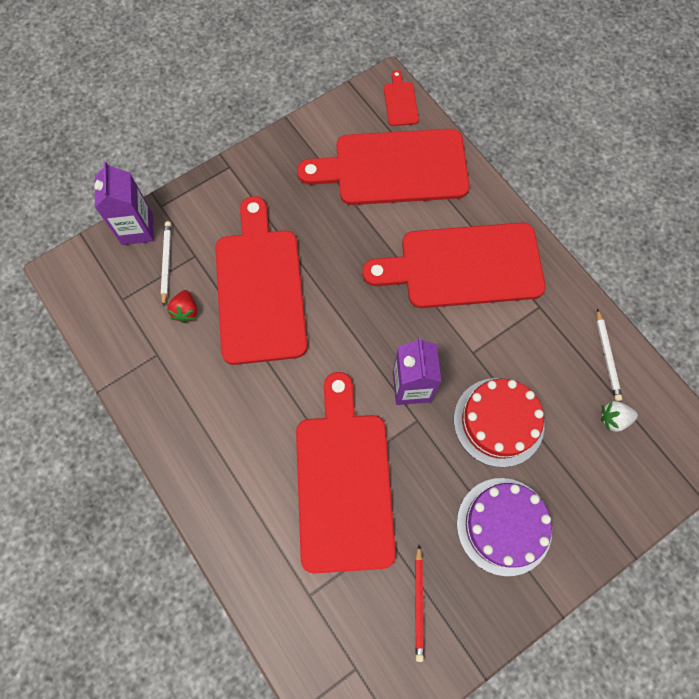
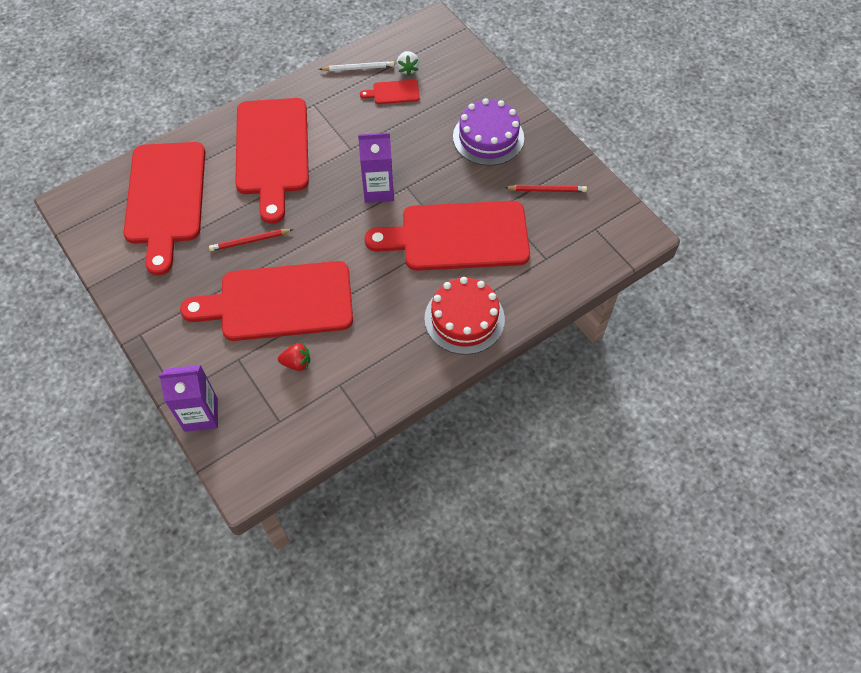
camera: 90 degrees left, 10 degrees down
(166, 263) = (243, 384): white pencil -> none
(338, 254) = (250, 241): none -> red pencil
(400, 102) = (92, 192): red cutting board -> red cutting board (393, 92)
(498, 421) = (409, 136): red cake -> red cake (464, 319)

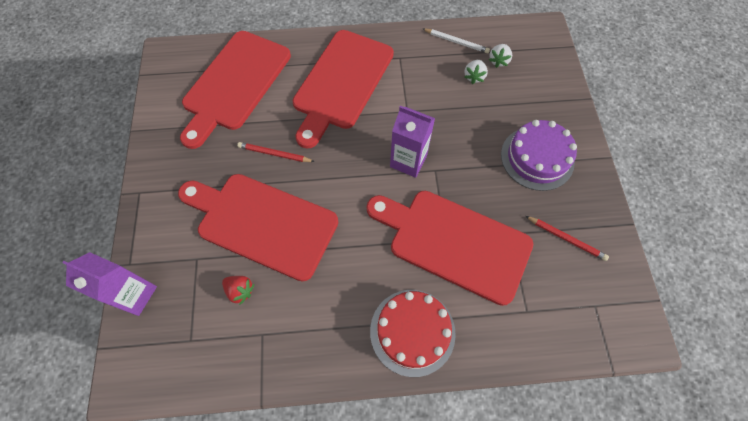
camera: 30 degrees right, 5 degrees up
(393, 92) = (474, 77): red cutting board -> white strawberry

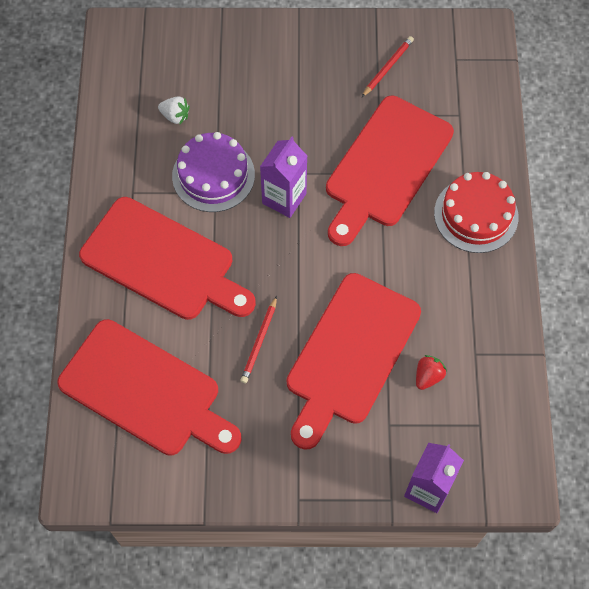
camera: 85 degrees left, 0 degrees up
(456, 42) = (118, 127): white pencil -> none
(498, 61) = (155, 87): white strawberry -> none
(537, 158) = (293, 74): purple cake -> purple cake (213, 175)

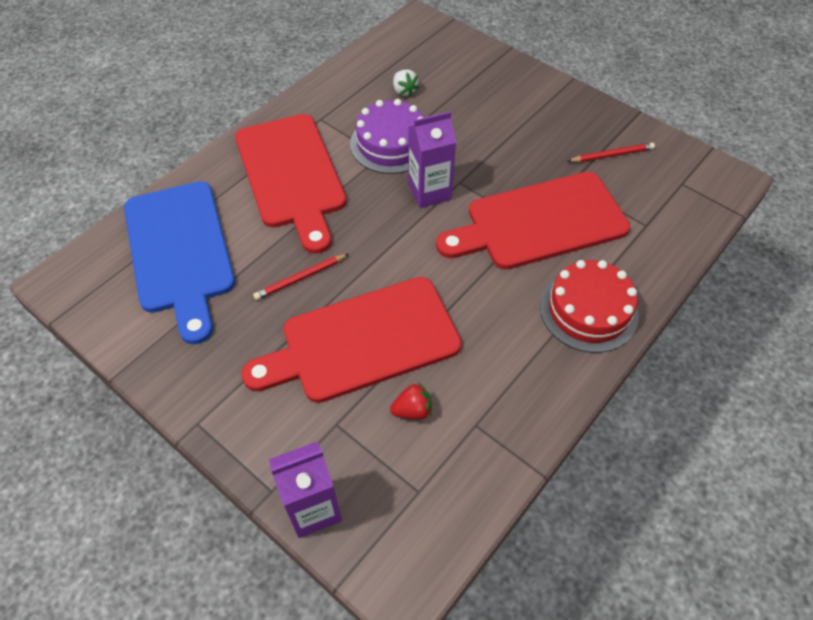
camera: 40 degrees right, 10 degrees down
(145, 391) = (180, 251): red cutting board -> blue cutting board

